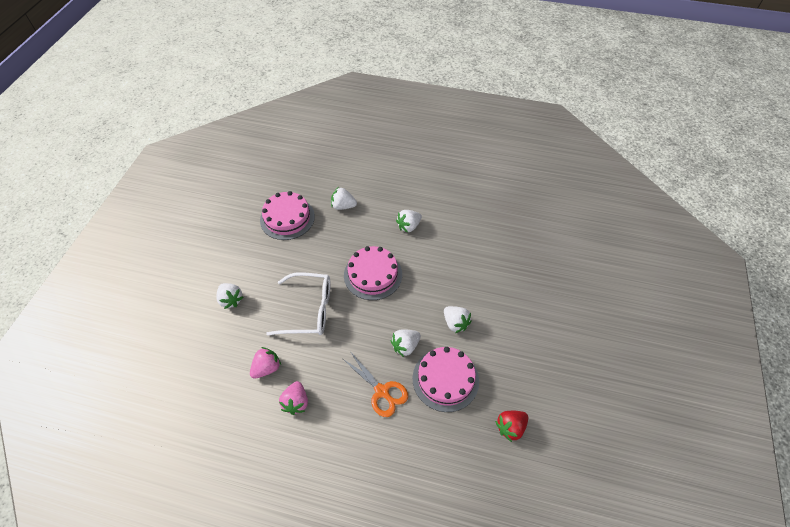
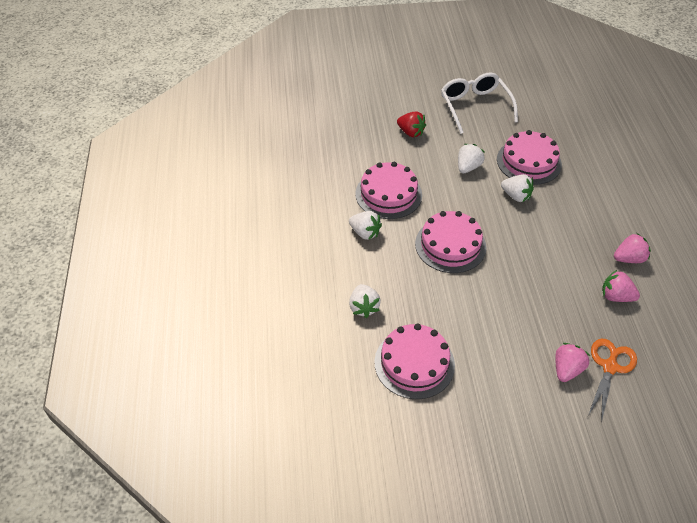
camera: 110 degrees left, 5 degrees down
(231, 300) = (567, 369): white strawberry -> pink strawberry
(309, 310) = (528, 286): white glasses -> white glasses (475, 106)
(382, 391) = (571, 200): orange scissors -> orange scissors (609, 367)
(443, 253) = (388, 194): none -> pink cake
(510, 427) = (541, 116): red strawberry -> red strawberry (411, 132)

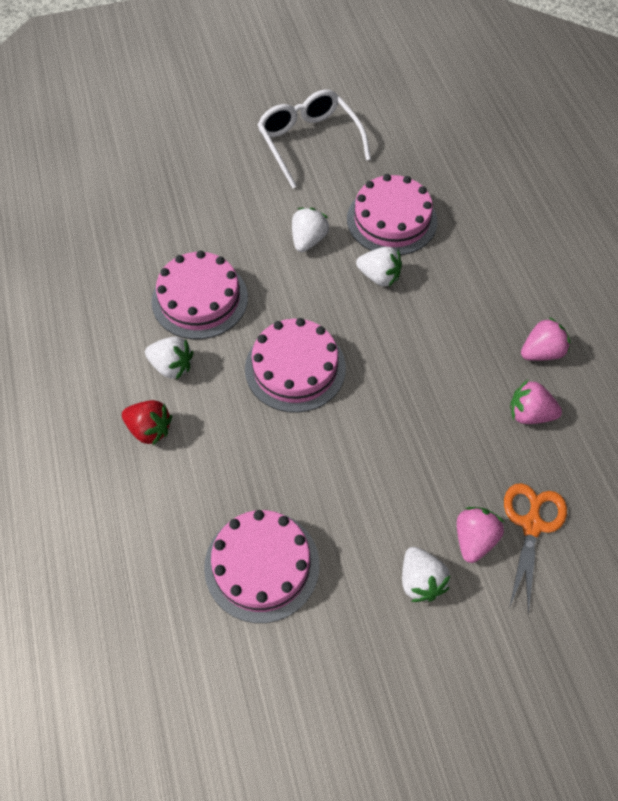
camera: 10 degrees left, 10 degrees up
(363, 307) = (181, 487): white strawberry -> white strawberry (420, 581)
(411, 132) = (222, 195): red strawberry -> red strawberry (149, 429)

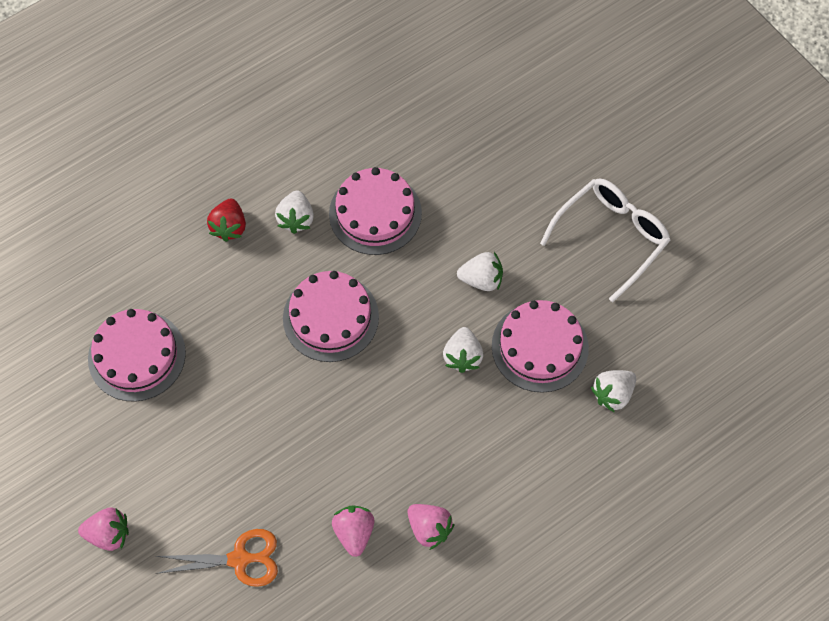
camera: 70 degrees right, 5 degrees up
(420, 581) = (160, 480): white strawberry -> white strawberry (612, 394)
(474, 539) = (211, 514): pink strawberry -> pink strawberry (109, 534)

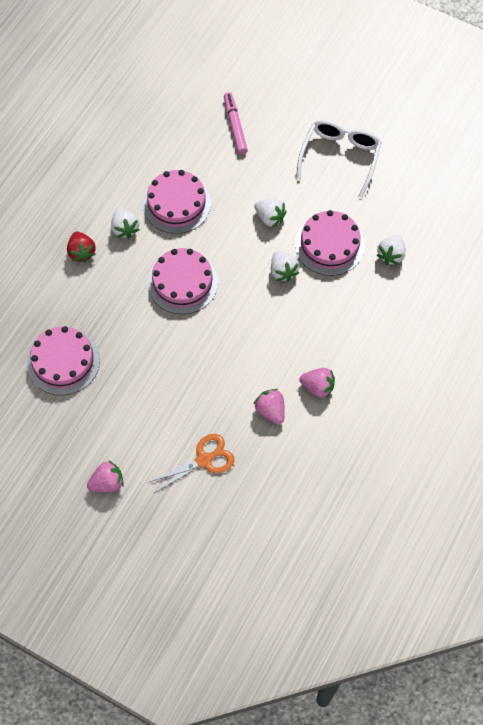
camera: 25 degrees left, 0 degrees up
(481, 279) = (270, 218): white strawberry -> white strawberry turned 60 degrees clockwise
(498, 143) = (235, 126): none -> pink marker

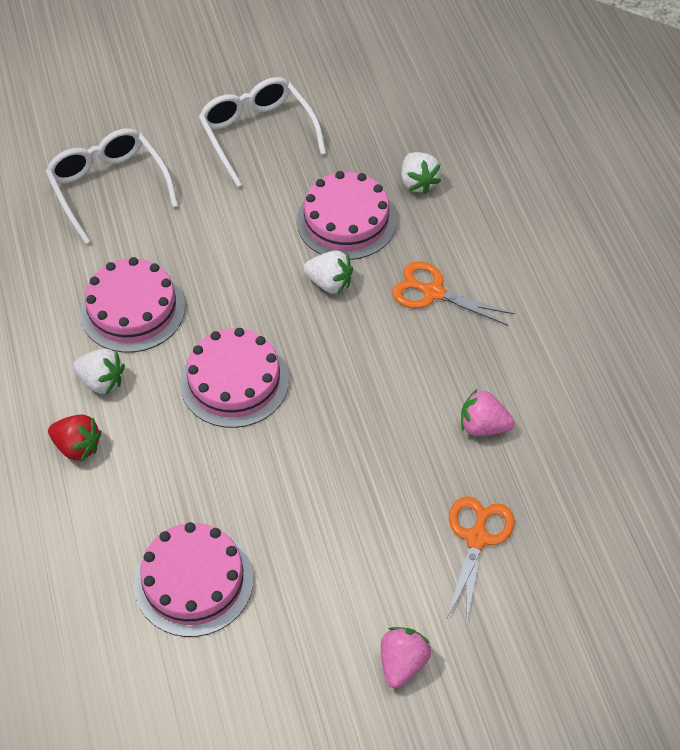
camera: 45 degrees left, 10 degrees down
(235, 126) = (108, 187): pink marker -> white glasses
(270, 218) = (253, 244): white strawberry -> none
(318, 387) = (501, 362): pink strawberry -> none
(327, 321) = (433, 292): none -> orange scissors

